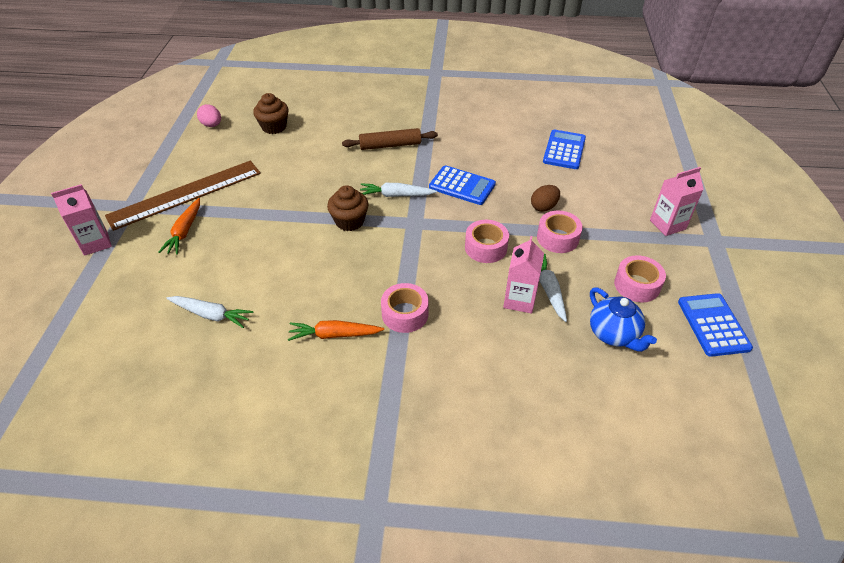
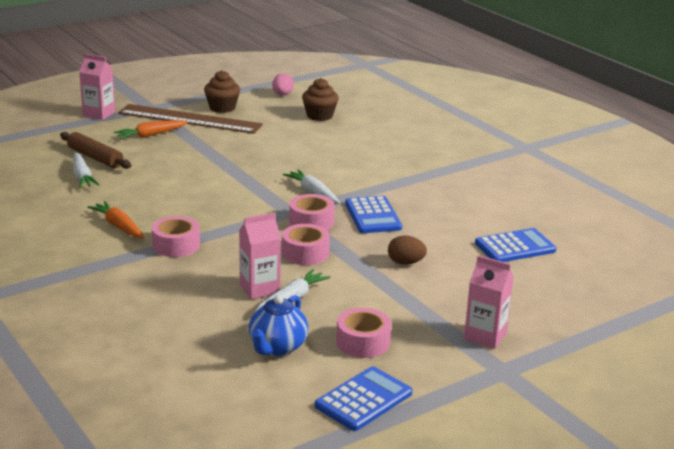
camera: 50 degrees right, 20 degrees down
(349, 221) = (251, 186): brown cupcake -> brown cupcake (222, 108)
(390, 145) = (376, 167): brown rolling pin -> brown rolling pin (95, 157)
(557, 238) = (370, 283): pink tape -> pink tape (311, 221)

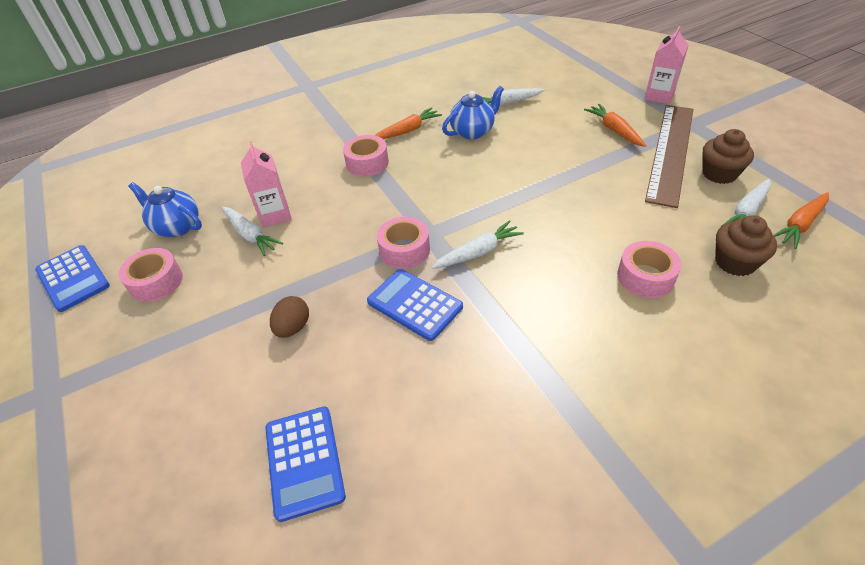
camera: 100 degrees right, 20 degrees up
(95, 157) = (549, 105): brown rolling pin -> none
(132, 193) = (473, 132): none -> blue teapot
(268, 106) = (746, 212): none -> white carrot
(282, 95) = (800, 225): pink egg -> orange carrot
(305, 253) = (335, 245): pink tape -> pink tape (645, 277)
(373, 216) = (414, 304): blue calculator -> blue calculator turned 45 degrees clockwise
(485, 336) = (114, 386): pink carton -> none

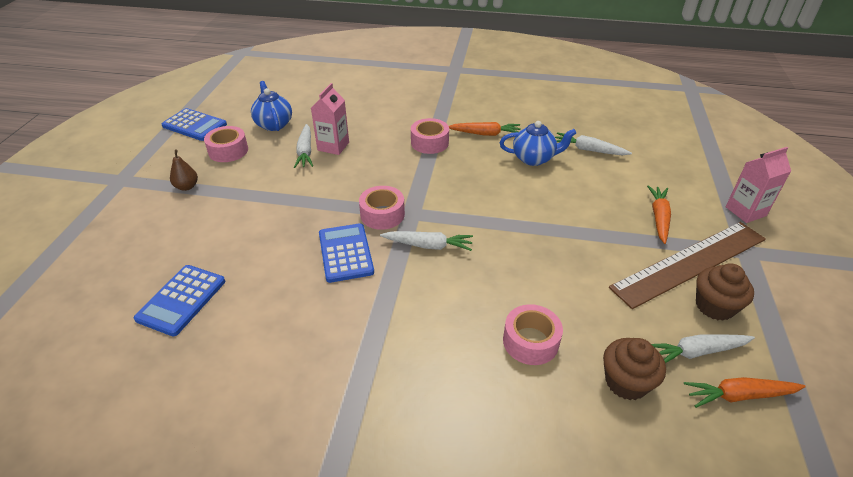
camera: 35 degrees right, 5 degrees down
(73, 278) = (194, 125): blue calculator -> blue calculator turned 60 degrees counterclockwise
(153, 347) = (187, 187): none -> brown pear
(293, 327) = (263, 221): brown egg -> none

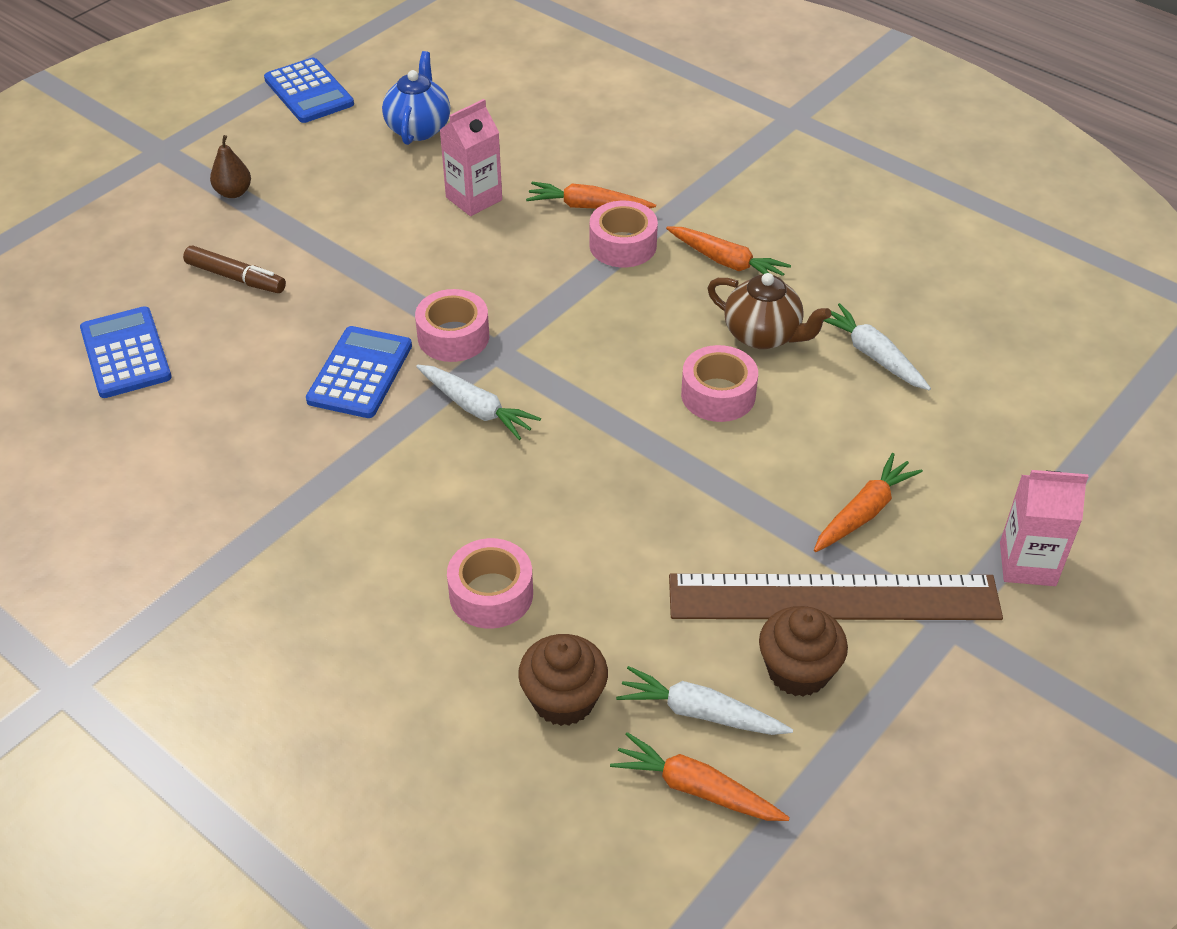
camera: 30 degrees right, 5 degrees up
(181, 300) = (126, 353): blue calculator -> blue calculator turned 105 degrees clockwise
(224, 230) = (236, 278): none -> brown marker
(228, 151) = (324, 153): pink tape -> pink tape (718, 395)
(305, 151) = (428, 193): white carrot -> none
(396, 132) = (588, 207): none -> orange carrot
(534, 159) = (763, 335): blue teapot -> brown teapot

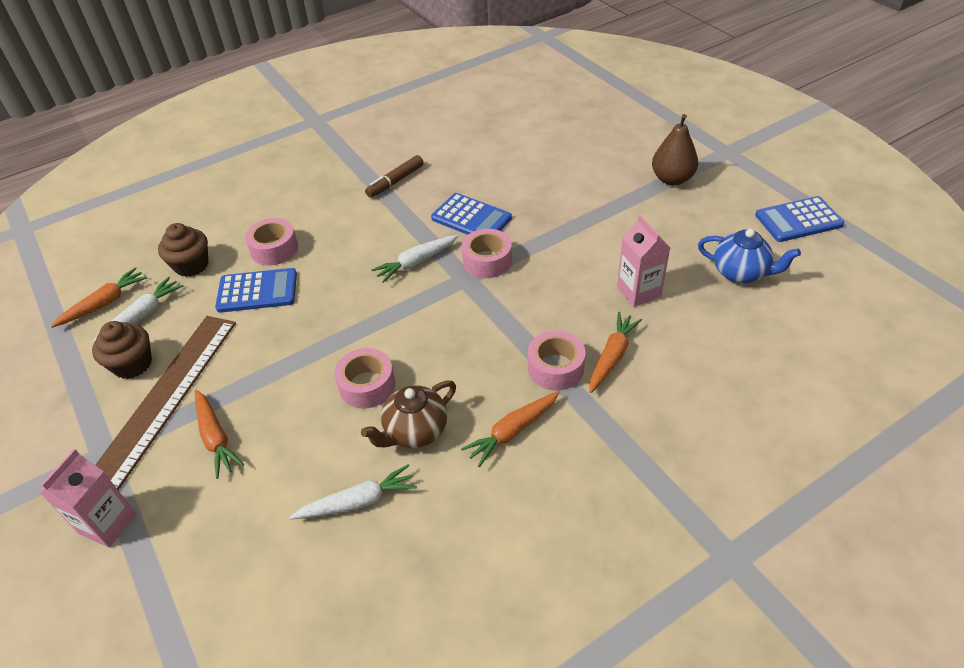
camera: 110 degrees right, 0 degrees up
(126, 353) = (527, 136): blue calculator -> blue calculator (257, 291)
(233, 192) = (672, 179): brown pear -> brown pear, size x1.62
(236, 278) = (580, 176): brown marker -> brown marker (395, 181)

